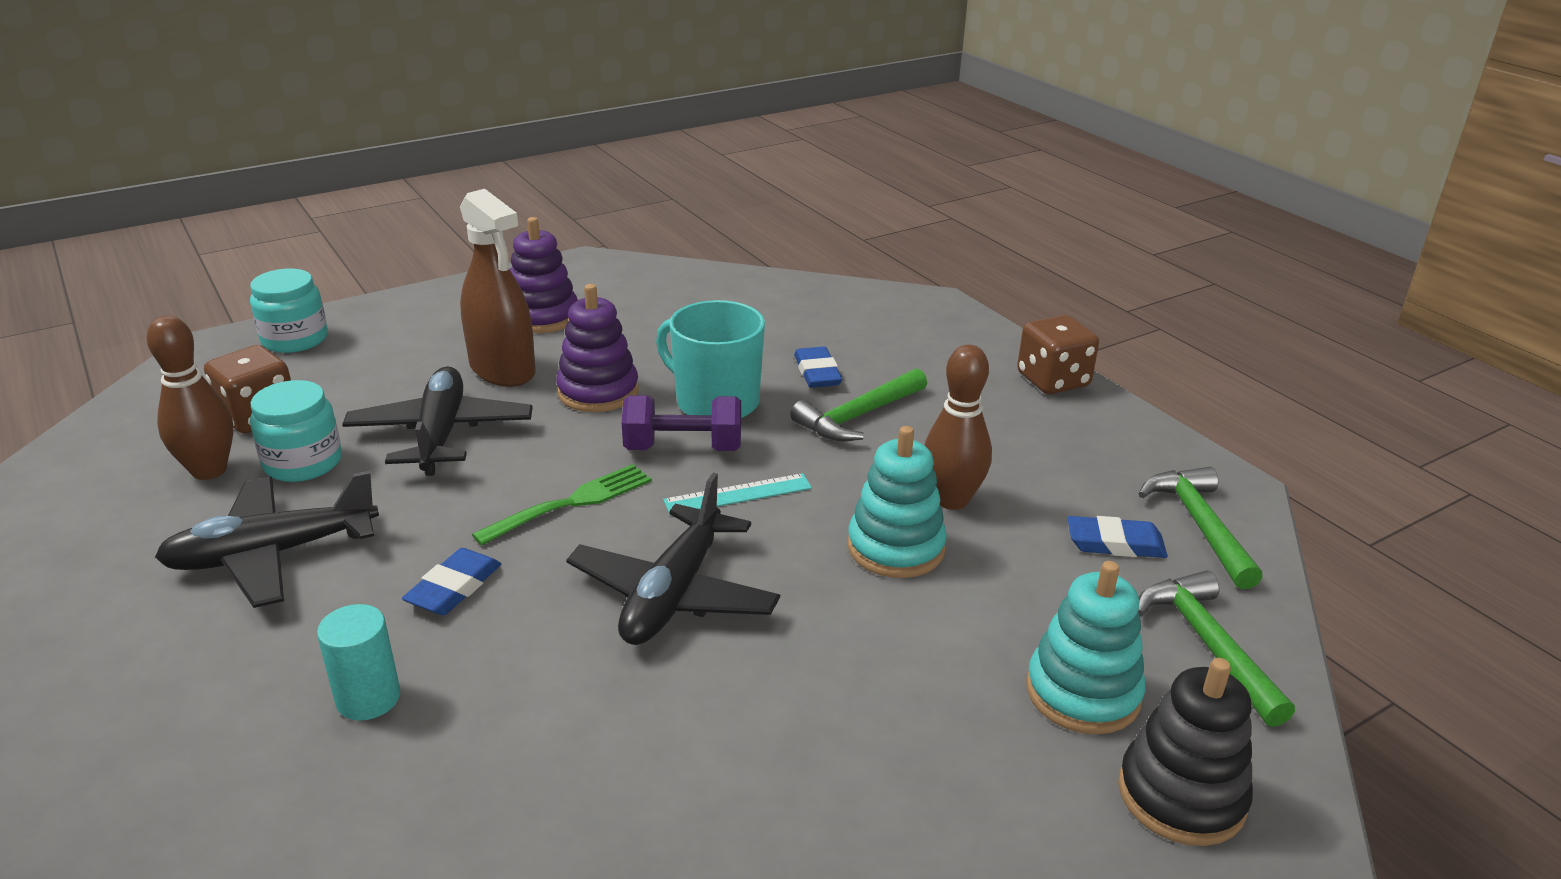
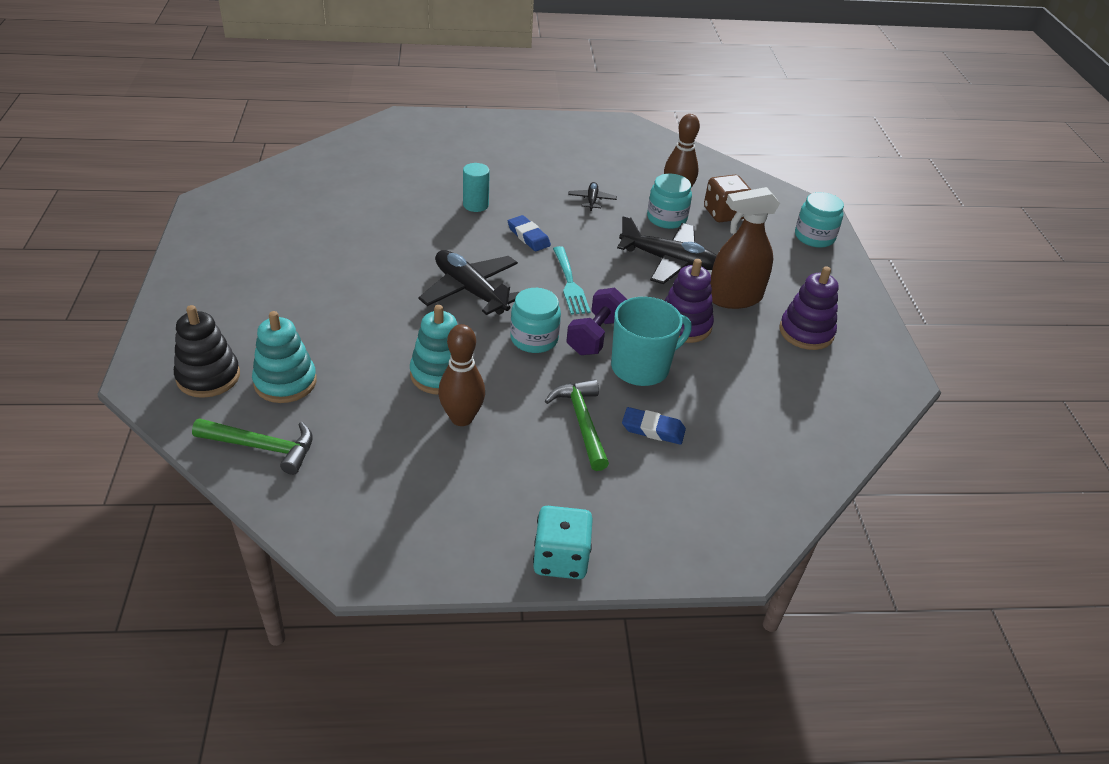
camera: 115 degrees right, 10 degrees up
(272, 554) = (592, 200): black plane -> black plane, size x0.49
(571, 503) = (570, 283): green fork -> turquoise fork
(738, 494) = (534, 339): turquoise ruler -> turquoise jar
(1053, 380) = (560, 559): brown dice -> turquoise dice
(1115, 543) = (364, 465): blue eraser -> none
(1200, 526) = (341, 517): green hammer -> none

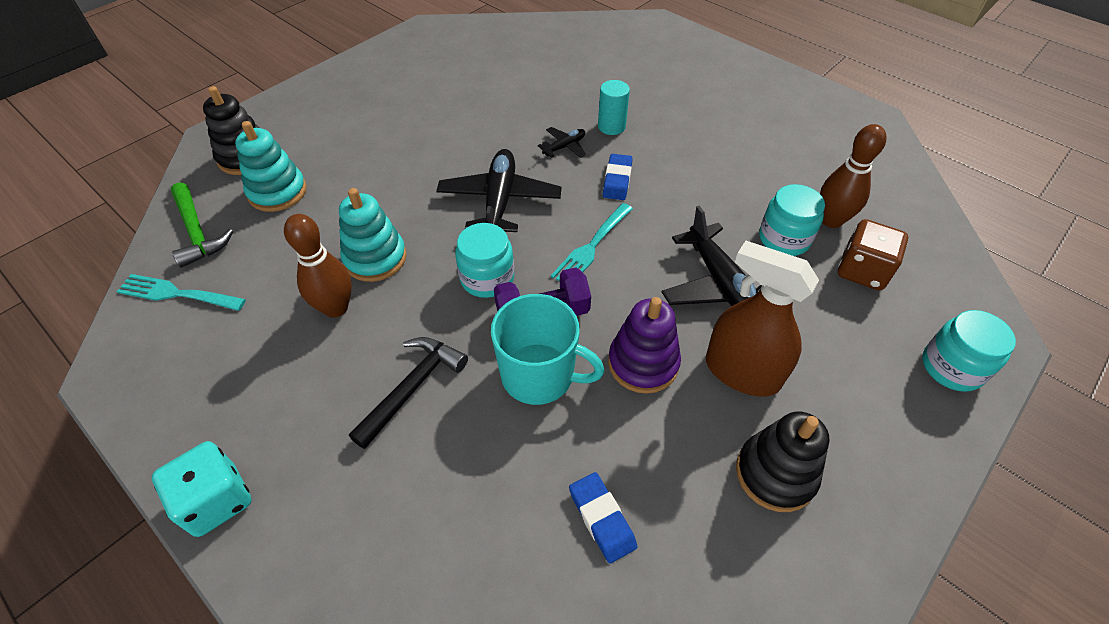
camera: 50 degrees right, 10 degrees up
(322, 491) = (177, 294): none -> turquoise fork
(582, 423) = (412, 388): green hammer -> black hammer
(592, 200) = (728, 177): black plane -> black plane (564, 147)
(653, 429) = (460, 447): blue eraser -> blue eraser (602, 518)
(806, 332) = (775, 474): purple stacking toy -> black stacking toy

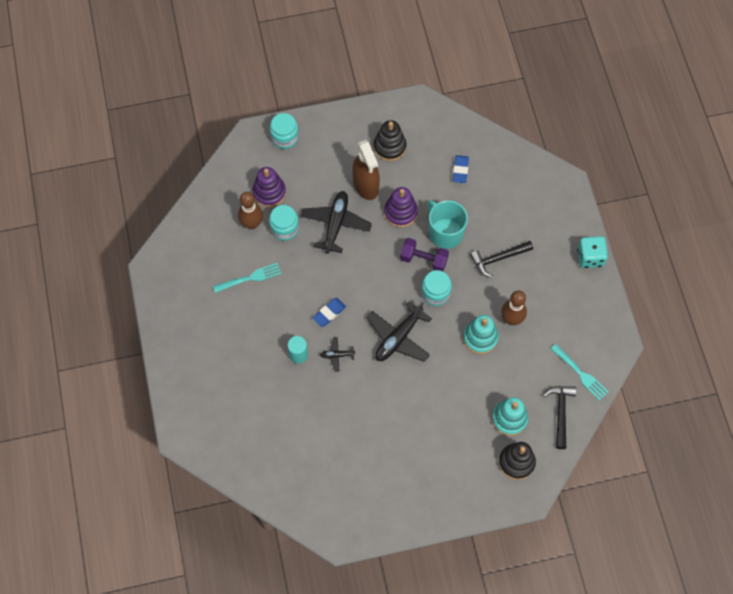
camera: 145 degrees left, 15 degrees up
(197, 232) = (560, 413): green hammer -> black hammer
(591, 246) = (375, 280): turquoise fork -> turquoise fork (250, 278)
(862, 271) = (269, 192): brown dice -> purple stacking toy

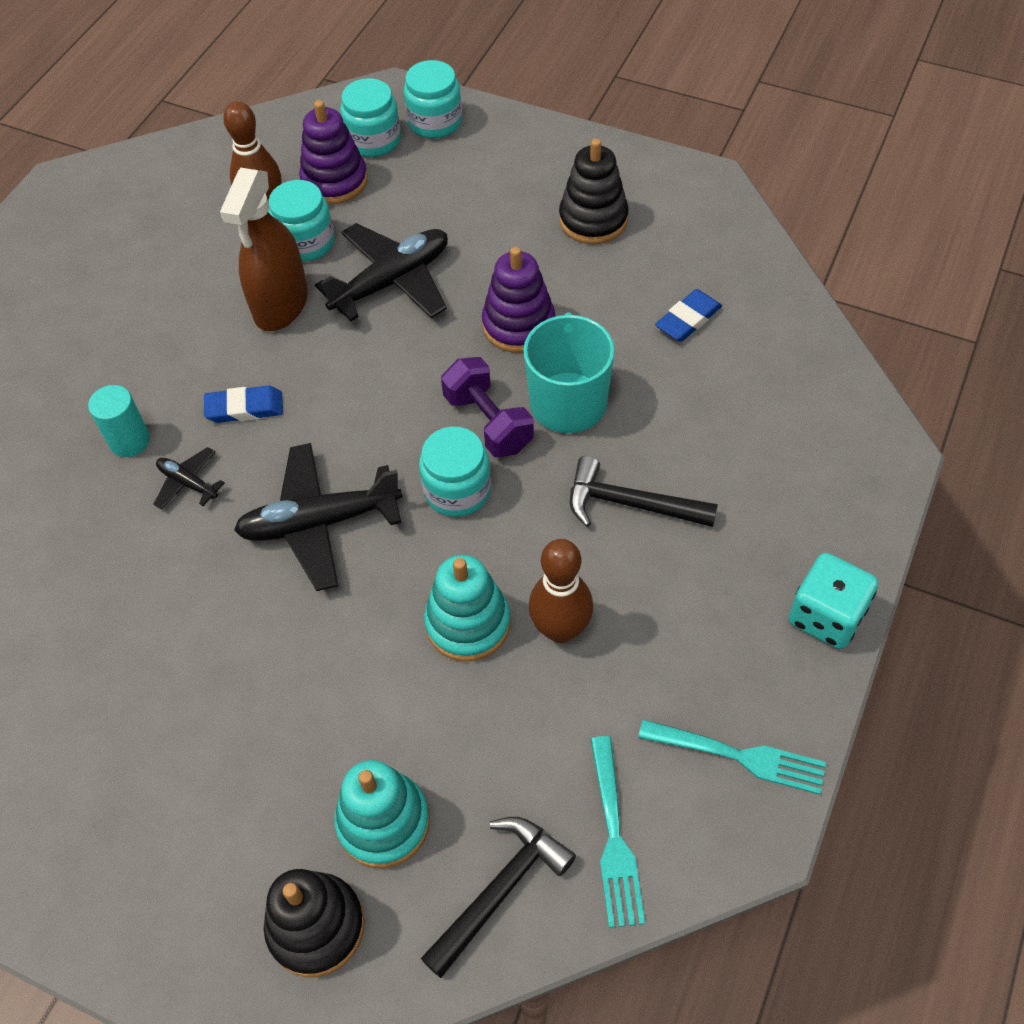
camera: 40 degrees right, 10 degrees down
(250, 278) = (180, 281): turquoise fork -> turquoise fork (739, 756)
(267, 162) = (374, 140): none -> turquoise jar
(366, 185) = (498, 253): brown spray bottle -> brown spray bottle (281, 304)

